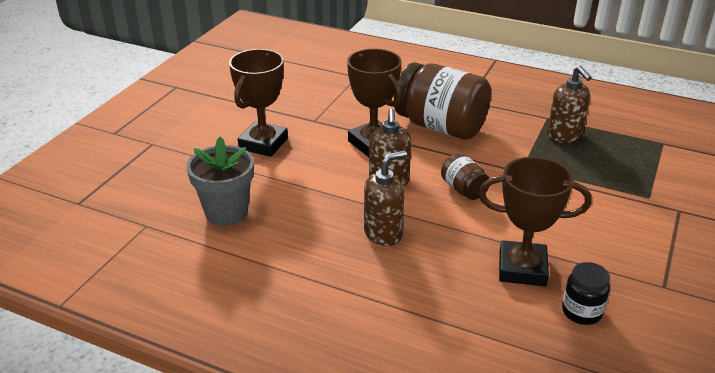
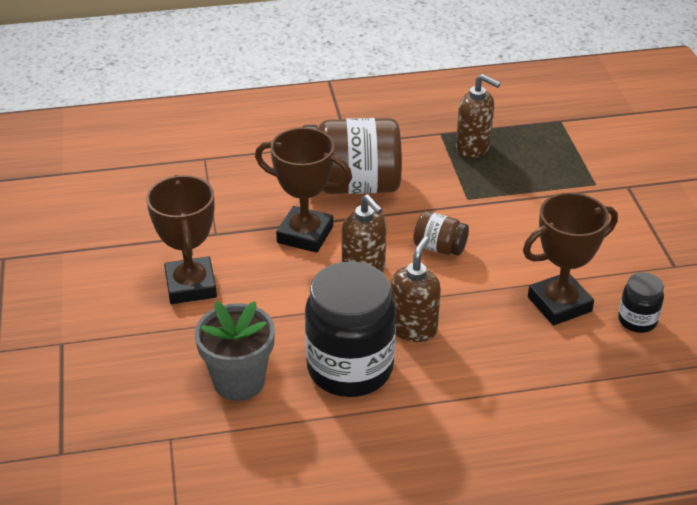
camera: 35 degrees left, 5 degrees up
(308, 238) = (350, 369): none -> black jar

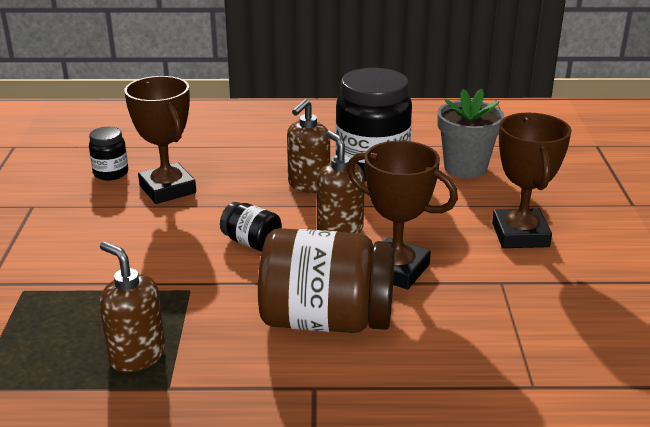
camera: 170 degrees left, 10 degrees down
(439, 247) = (251, 243): brown jar -> black jar
(559, 304) = (167, 189): brown trophy -> brown trophy turned 75 degrees clockwise

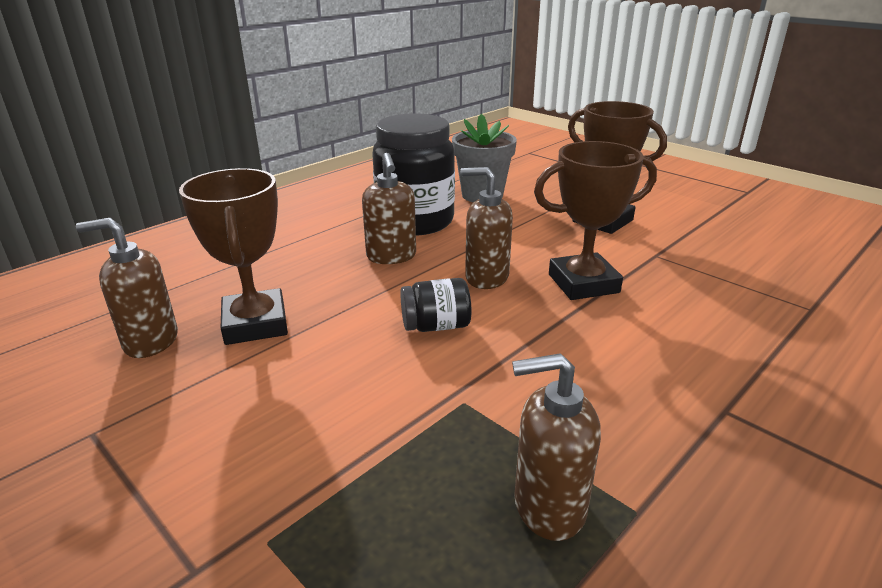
camera: 45 degrees left, 0 degrees up
(111, 173) = (150, 341): black jar -> brown soap dispenser
(167, 189) = (255, 324): brown trophy -> brown trophy turned 60 degrees clockwise
(326, 320) = (621, 350): brown jar -> none

